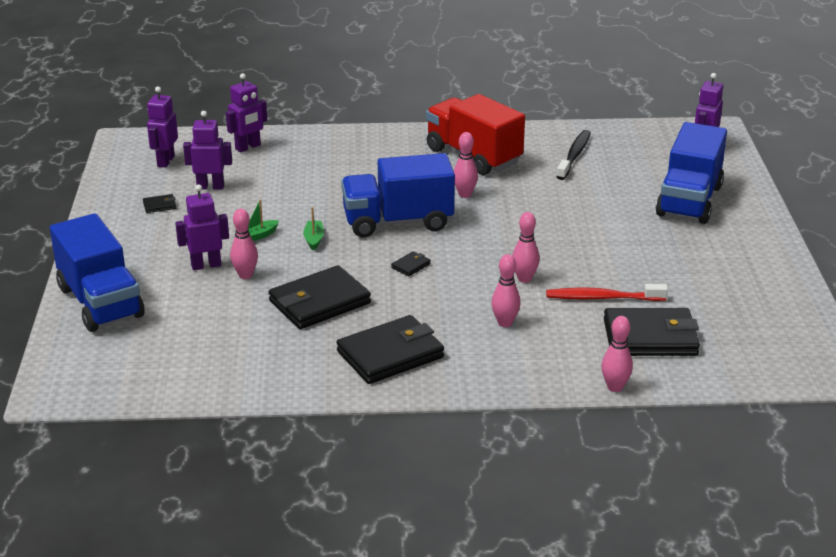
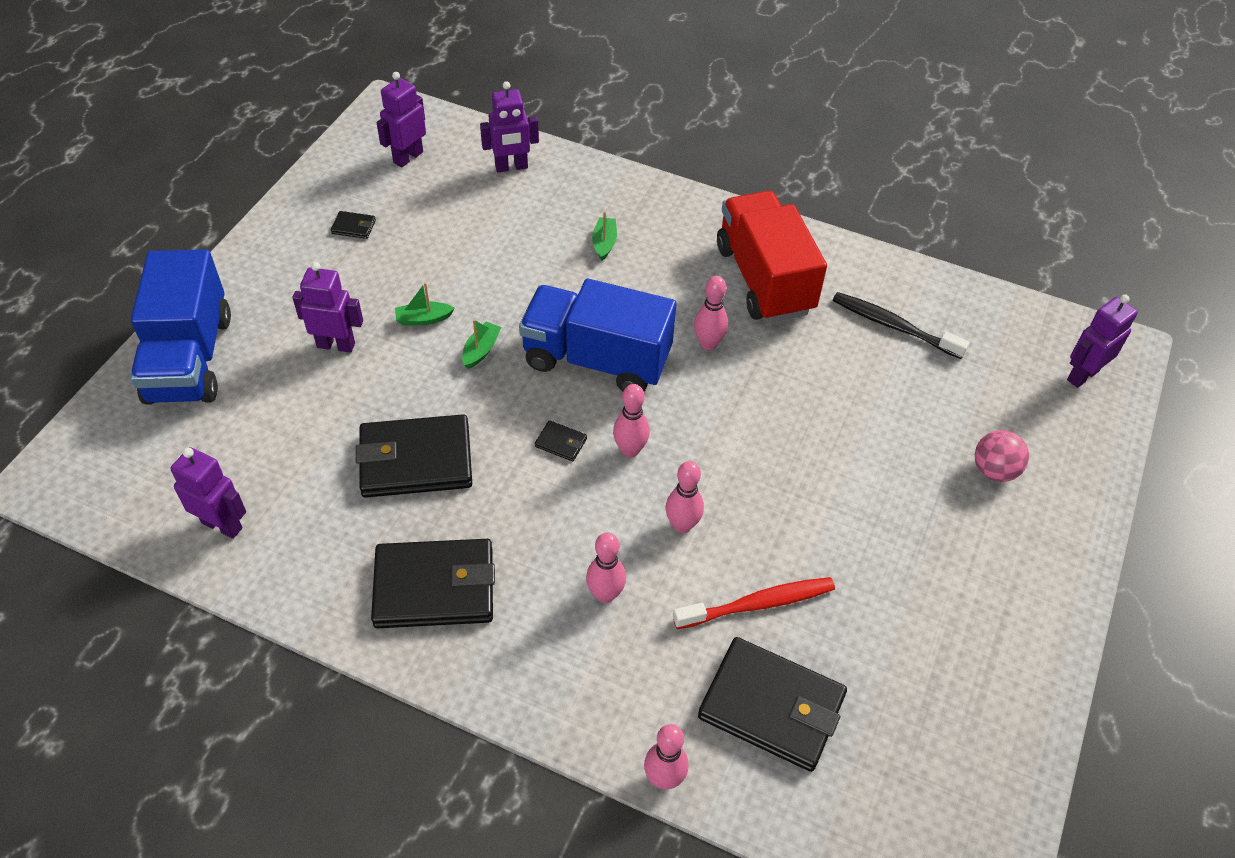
camera: 25 degrees right, 20 degrees up
(210, 187) = (427, 217): purple robot -> purple robot (222, 525)
(245, 275) = (366, 379): pink bowling pin -> pink bowling pin (630, 450)
(350, 167) = (604, 243): none -> green boat
(411, 266) = (561, 443): black wallet -> black wallet turned 45 degrees clockwise
(574, 155) = (894, 326): black toothbrush -> black toothbrush turned 105 degrees counterclockwise
(602, 298) = (758, 604): red toothbrush -> red toothbrush turned 135 degrees clockwise
(689, 201) = (994, 470): blue truck -> pink ball

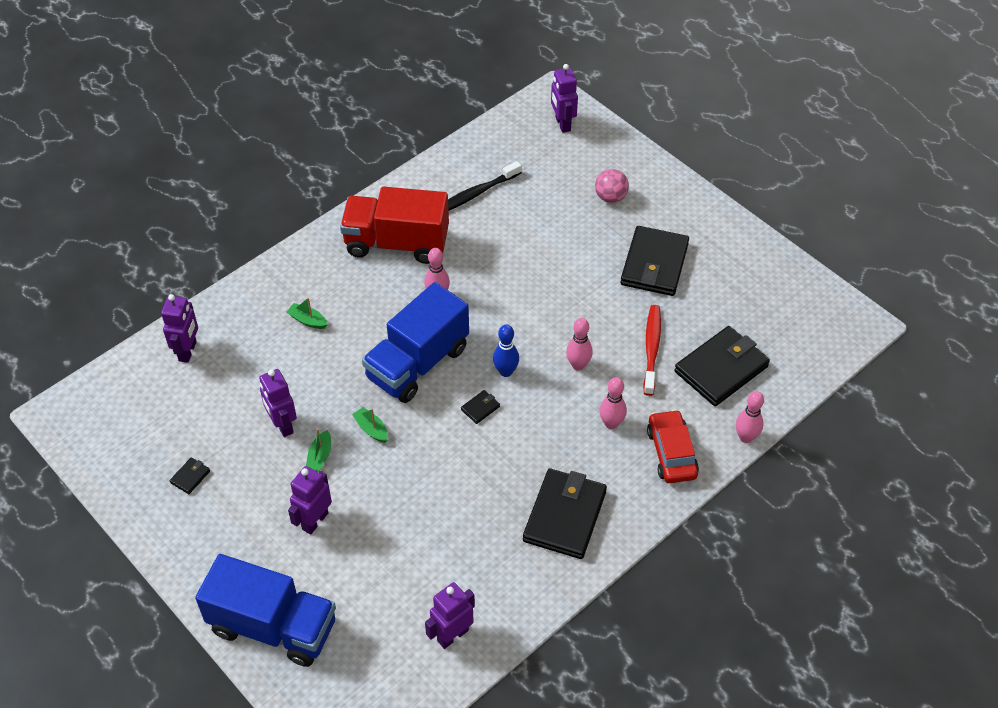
camera: 65 degrees left, 0 degrees up
(408, 157) = (130, 417): purple robot -> purple robot (282, 425)
(416, 460) = (453, 498): black wallet -> black wallet (654, 264)
(590, 685) = (671, 453): none -> red car
(630, 450) = (506, 371): pink bowling pin -> blue bowling pin

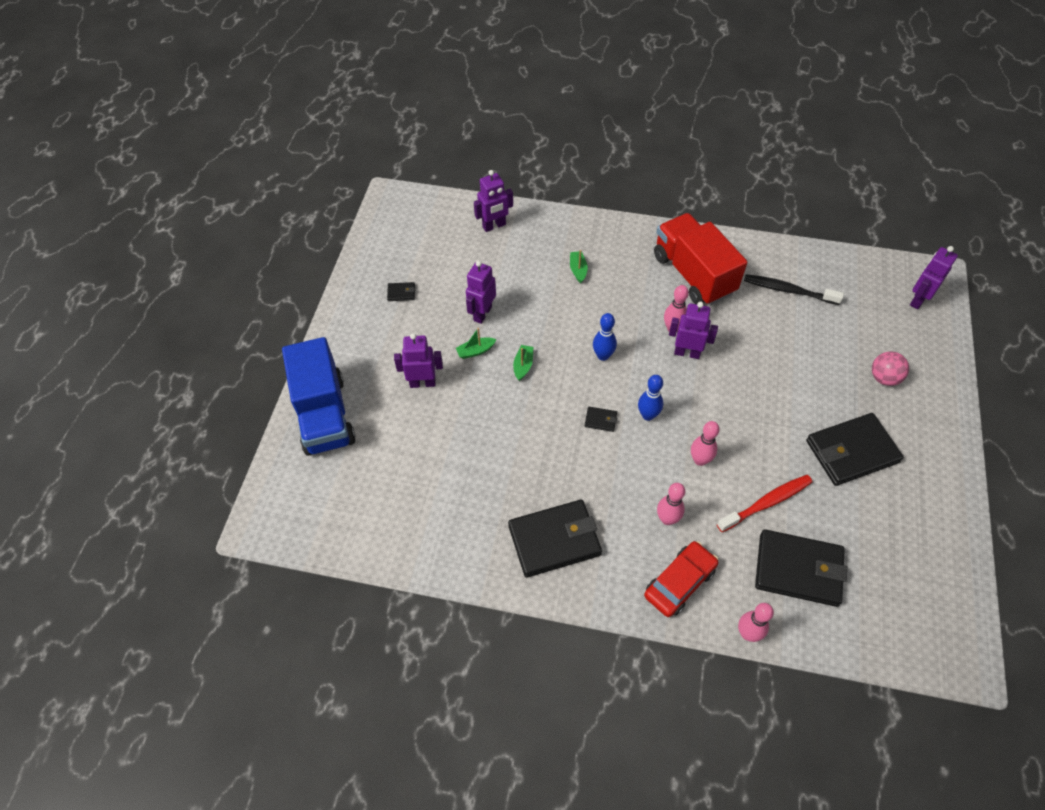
camera: 55 degrees right, 5 degrees up
(417, 363) = (603, 356): blue truck -> blue bowling pin
(452, 635) = (395, 529): purple robot -> purple robot (687, 353)

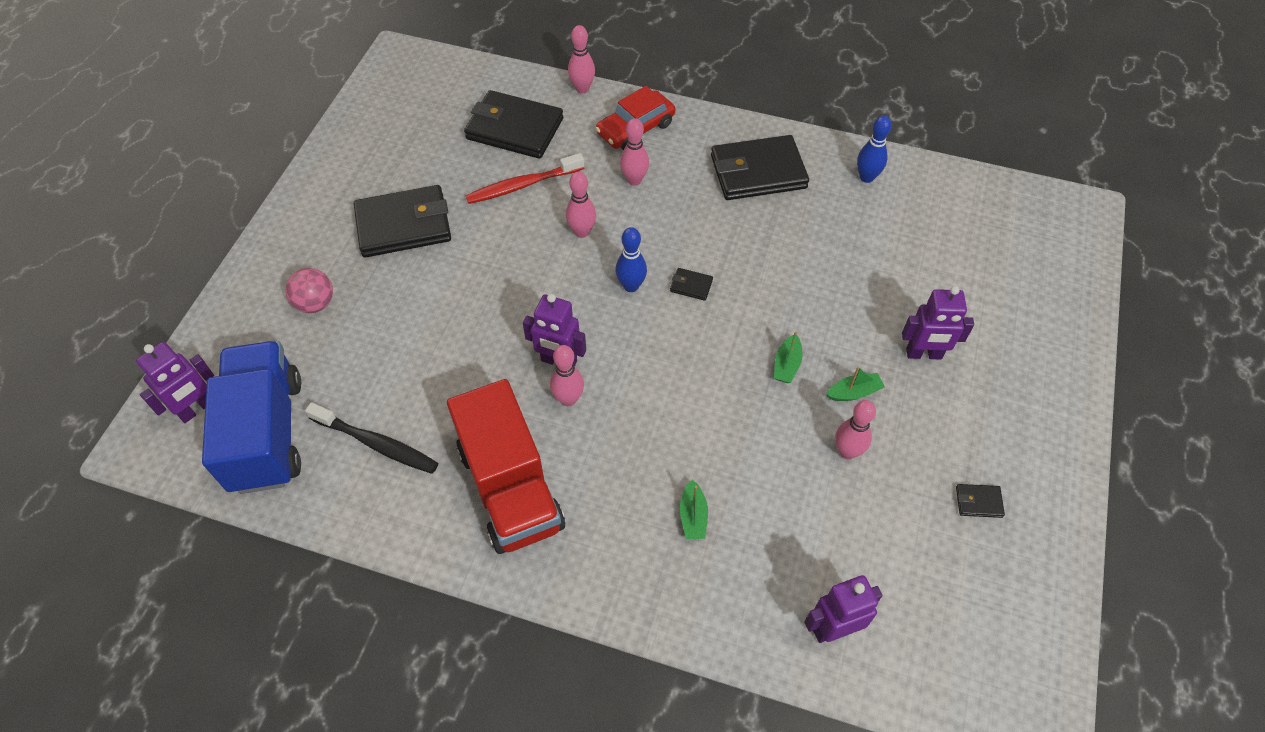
camera: 175 degrees left, 0 degrees up
(324, 415) = (1047, 324): blue truck -> blue truck (267, 433)
(482, 313) = (847, 451): purple robot -> pink bowling pin
(603, 356) = (675, 368): blue bowling pin -> blue bowling pin (866, 177)

